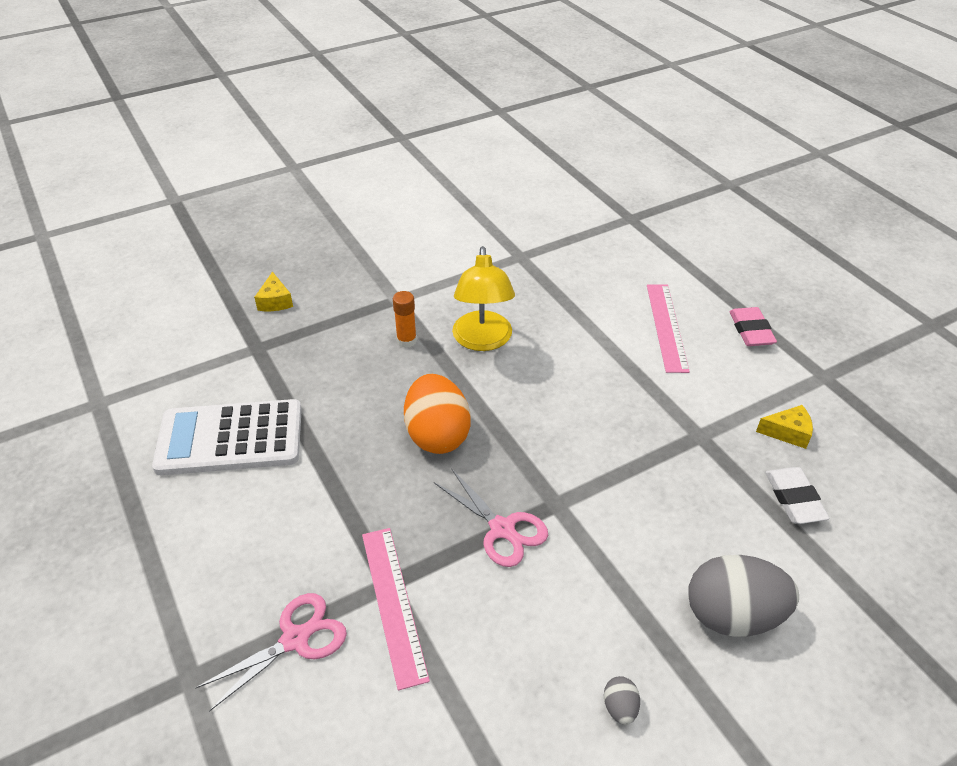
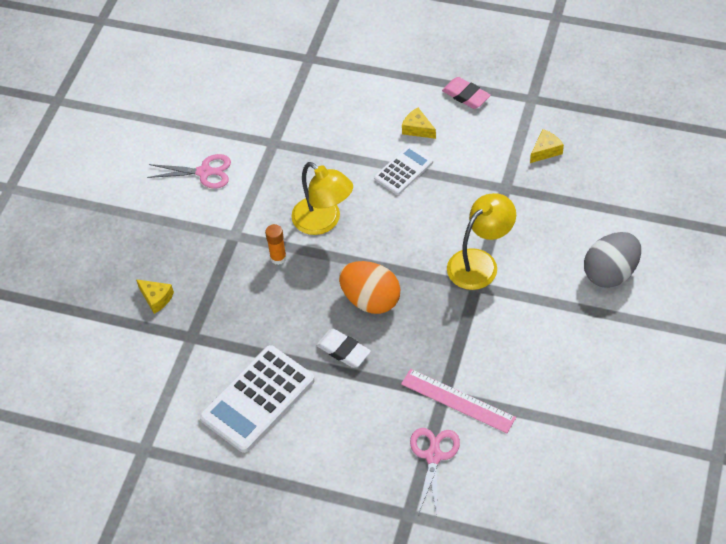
camera: 40 degrees left, 10 degrees up
(502, 529) = (465, 321): pink scissors -> pink scissors (204, 172)
(588, 485) = (480, 262): none -> yellow lamp
(610, 350) = (403, 170): none -> white calculator
(620, 707) = (605, 355): grey egg -> none
(666, 326) = (417, 129): pink ruler -> yellow cheese
(794, 499) = (582, 188): white eraser -> white eraser (343, 350)

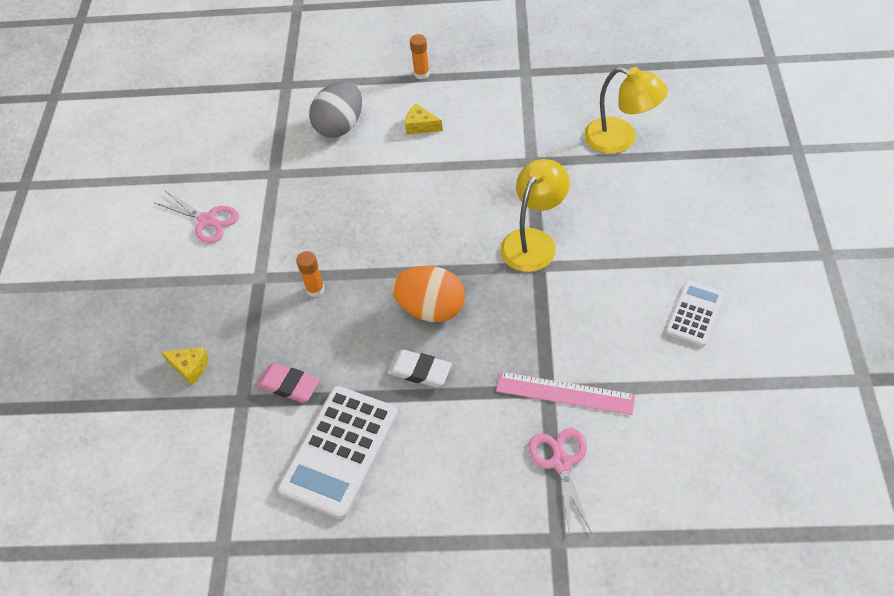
camera: 15 degrees left, 0 degrees up
(204, 172) = (207, 220): pink scissors -> pink scissors turned 45 degrees clockwise
(323, 222) = (353, 240): yellow lamp -> yellow lamp (620, 139)
(403, 170) = (420, 169): white calculator -> white calculator (695, 313)
(435, 77) = (421, 74): none -> orange glue stick
(466, 95) = (458, 84): pink eraser -> pink eraser (289, 385)
(545, 151) = (558, 117): yellow cheese -> none
(610, 273) = (671, 219): grey egg -> grey egg (340, 126)

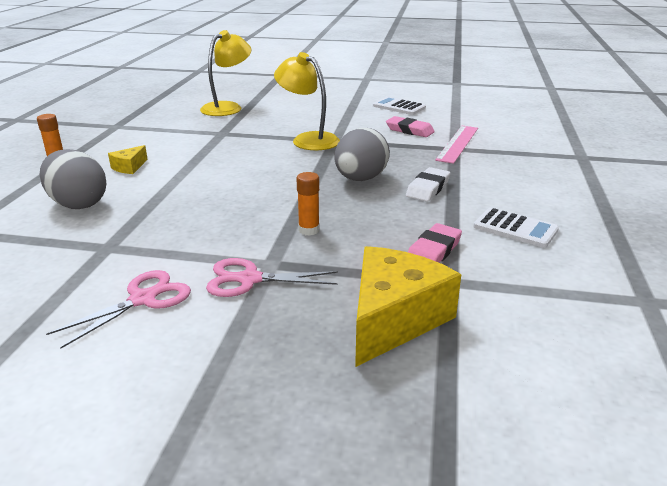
camera: 85 degrees left, 25 degrees down
(190, 367) = (394, 319): yellow cheese -> yellow cheese, size x2.16
(340, 451) = (515, 228): white calculator -> white calculator, size x0.58
(431, 309) = (360, 179): orange egg -> grey egg
(561, 463) = (518, 150): pink scissors -> pink scissors (249, 279)
(598, 336) = (409, 130): none -> pink eraser

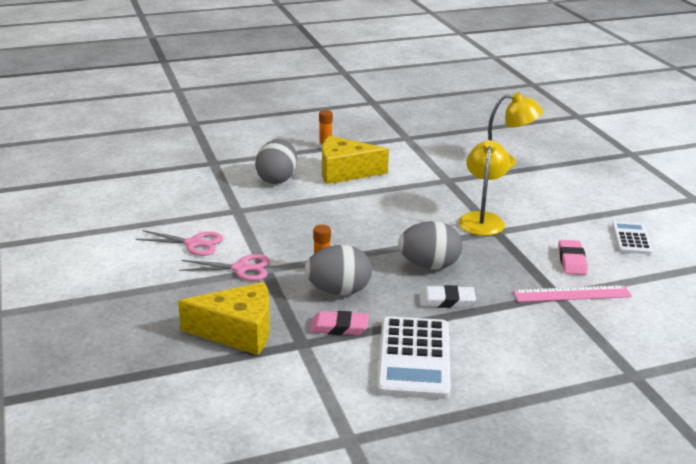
camera: 60 degrees right, 0 degrees up
(129, 167) = (345, 172): yellow cheese -> yellow cheese, size x2.16
(249, 279) = (241, 268): pink scissors -> pink scissors turned 120 degrees clockwise
(362, 233) = (338, 291): none -> grey egg
(515, 228) = (414, 358): white calculator -> white calculator, size x1.74

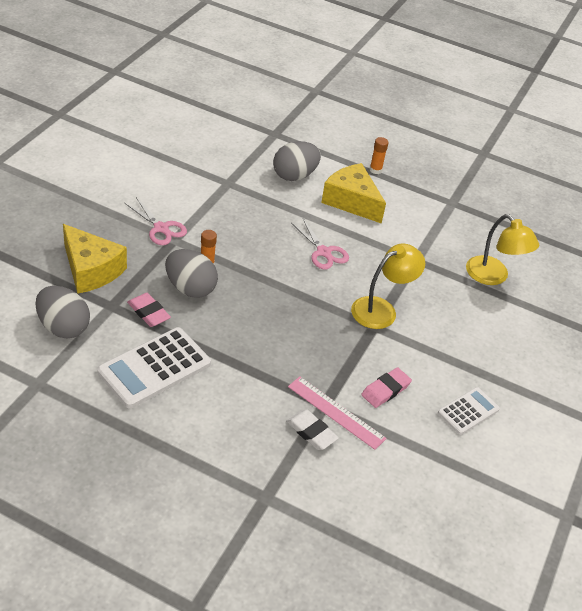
camera: 40 degrees right, 15 degrees up
(193, 243) = (163, 190): pink scissors -> pink scissors (323, 252)
(429, 265) = (278, 315): grey egg -> grey egg (63, 327)
(446, 301) = (243, 348): white eraser -> white eraser (311, 432)

